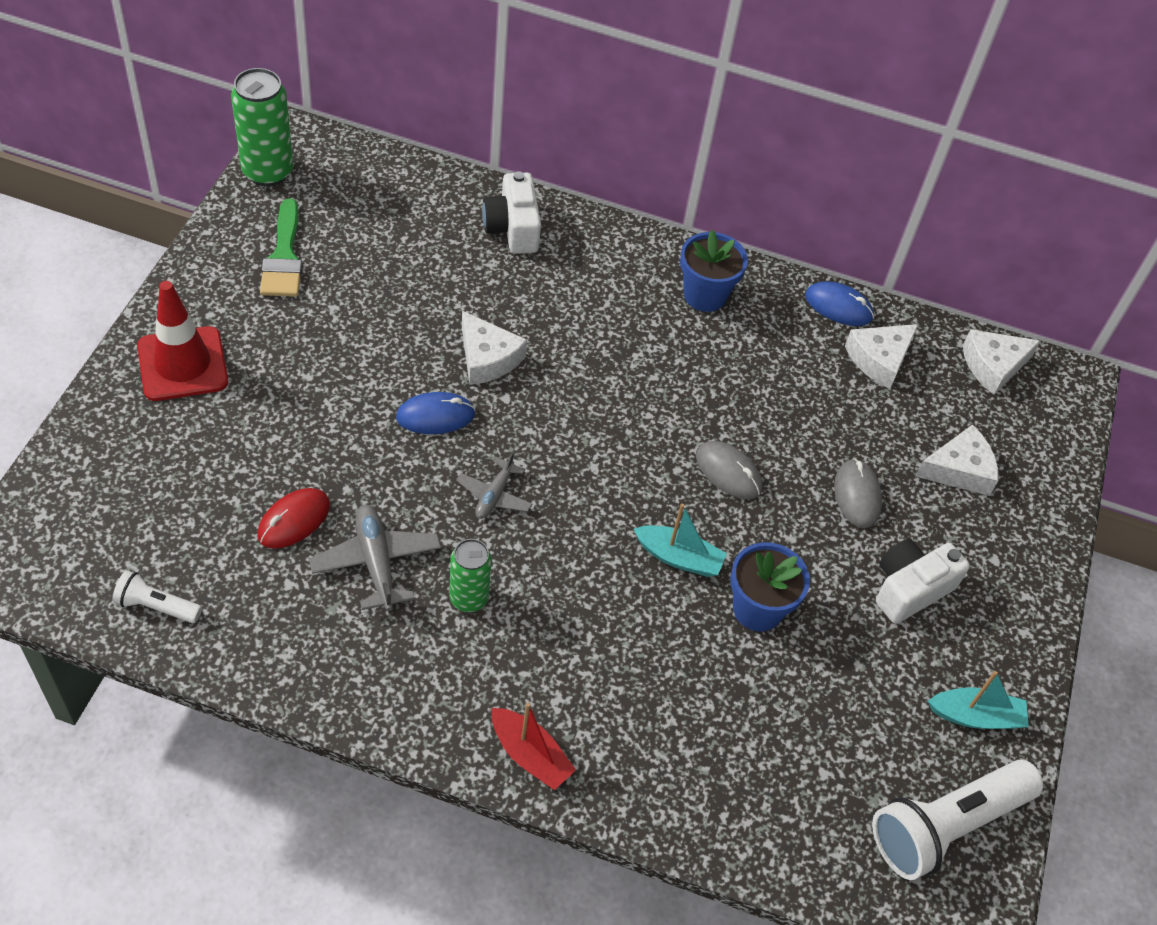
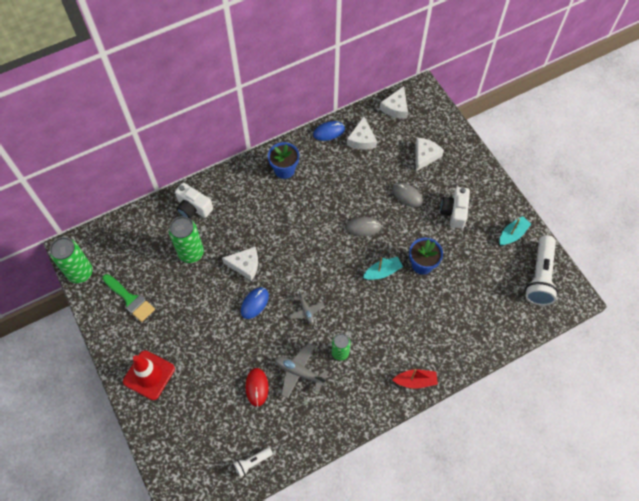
camera: 40 degrees left, 10 degrees up
(435, 277) = (191, 253): none -> green can

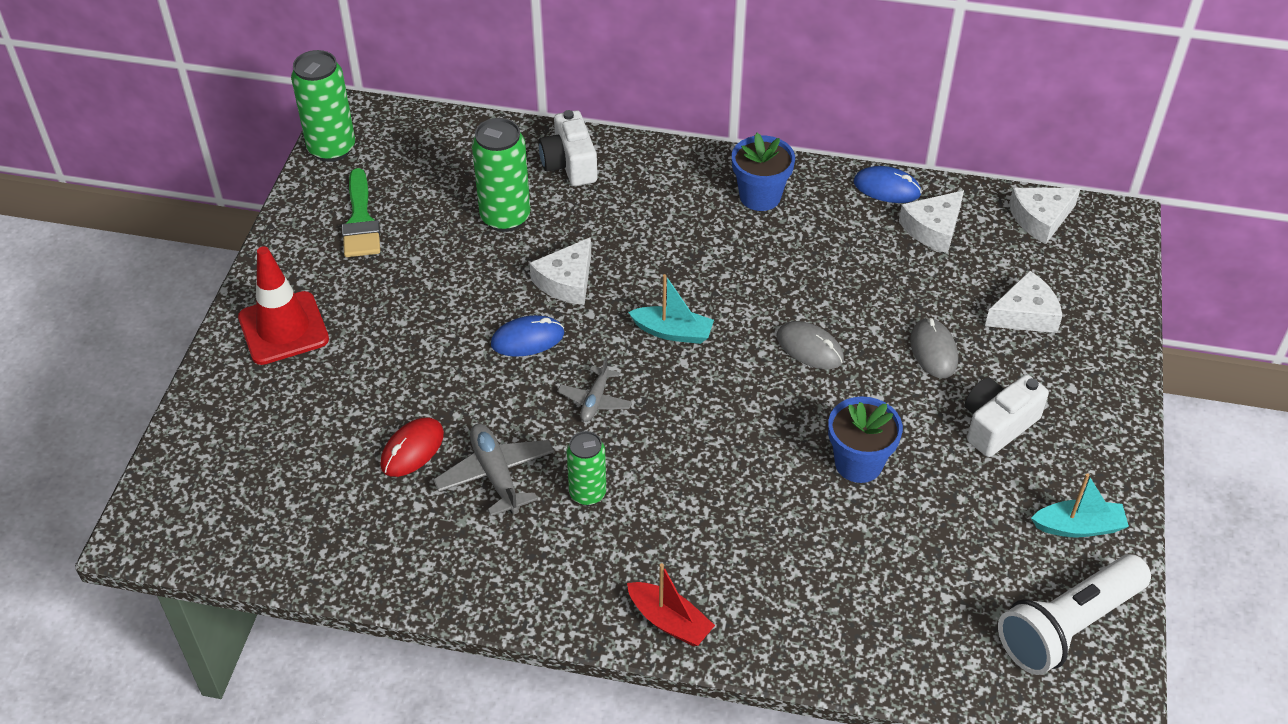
camera: 40 degrees right, 15 degrees down
(245, 265) = (567, 281): white cheese -> white cheese turned 75 degrees clockwise
(252, 462) = (298, 543): white flashlight -> none
(382, 272) = (777, 429): turquoise boat -> turquoise boat (673, 332)

